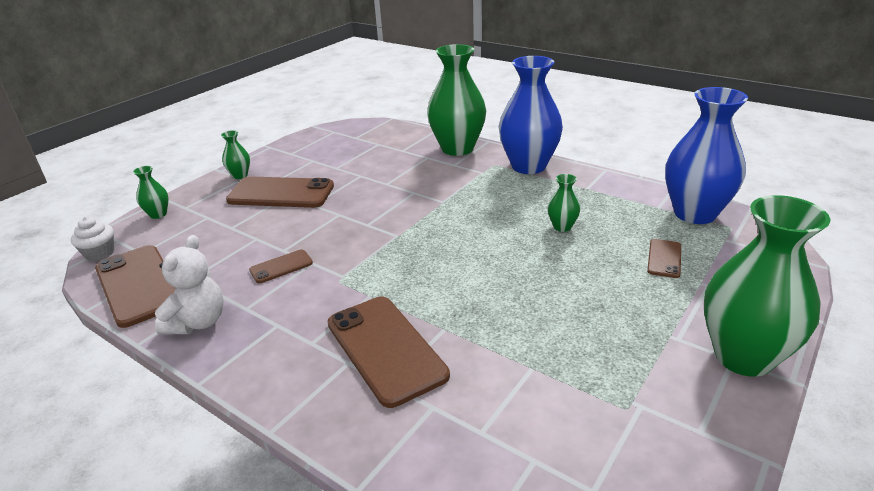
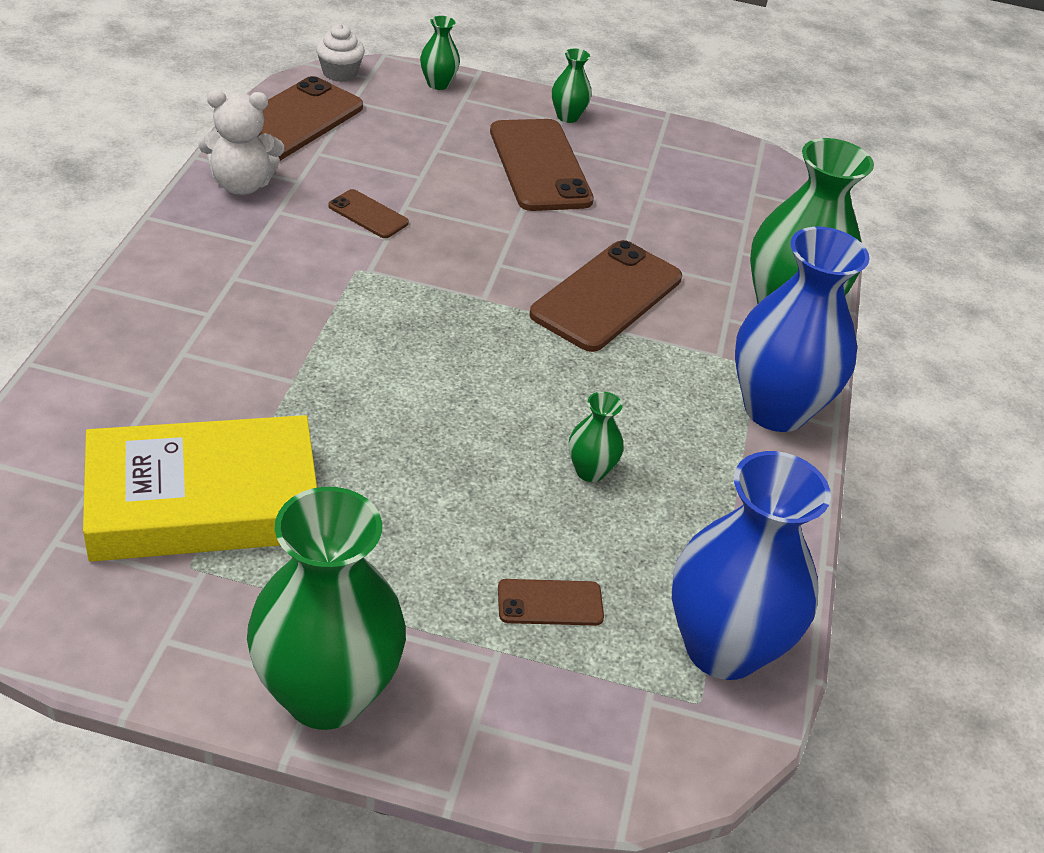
camera: 60 degrees right, 10 degrees up
(386, 348) = (240, 338): brown phone -> brown phone (607, 296)
(559, 392) = (203, 500): none -> yellow book

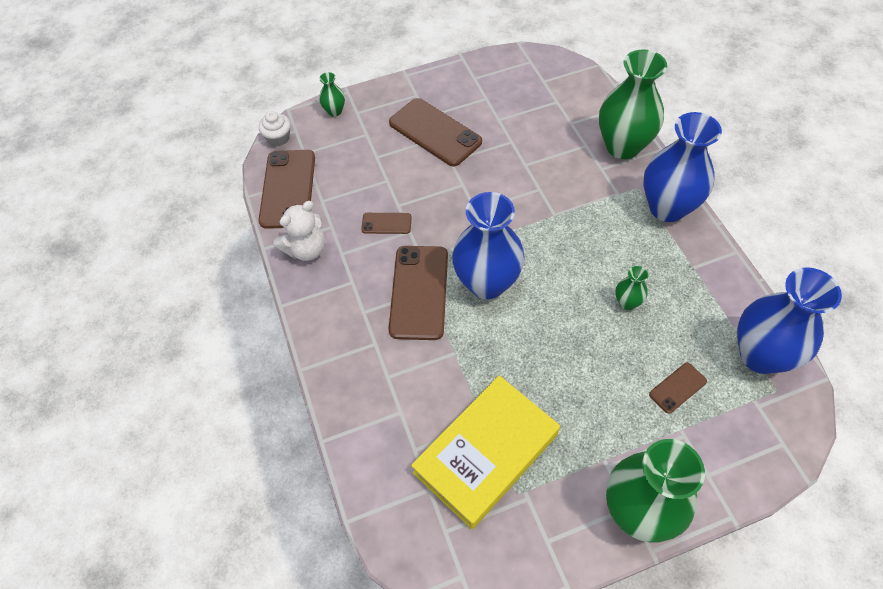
camera: 25 degrees left, 15 degrees up
(422, 340) = (487, 283): none -> blue vase
(567, 116) = (417, 90): green vase -> none
(607, 296) = (541, 194): brown phone -> brown phone (419, 292)

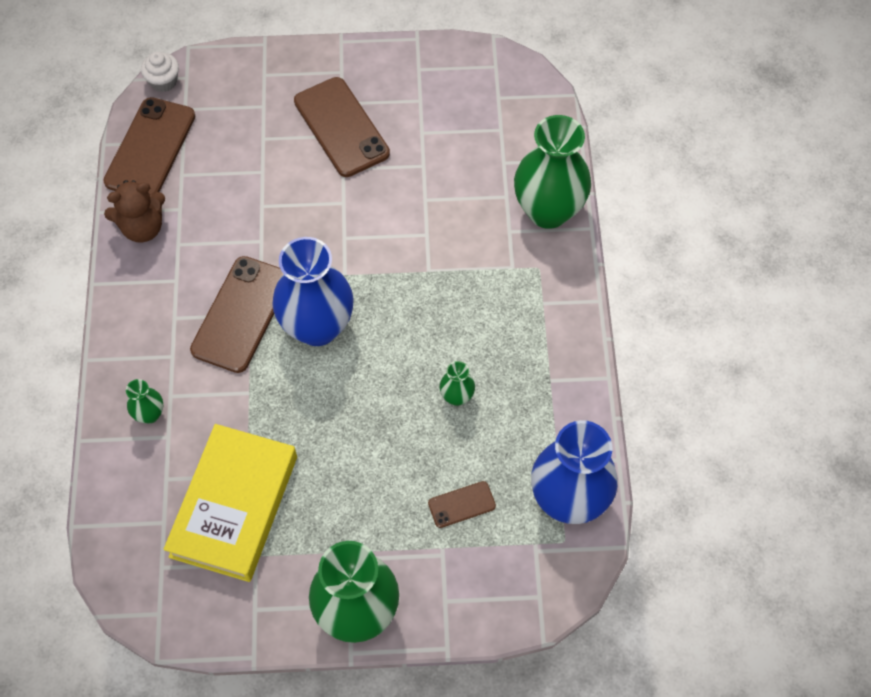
camera: 15 degrees right, 5 degrees up
(306, 249) = (143, 227): white teddy bear -> brown teddy bear
(334, 111) = (239, 65): green vase -> green vase (150, 414)
(386, 223) = (240, 223): brown phone -> none
(485, 453) = (234, 506): yellow book -> yellow book turned 45 degrees counterclockwise
(667, 207) = (559, 302): blue vase -> none

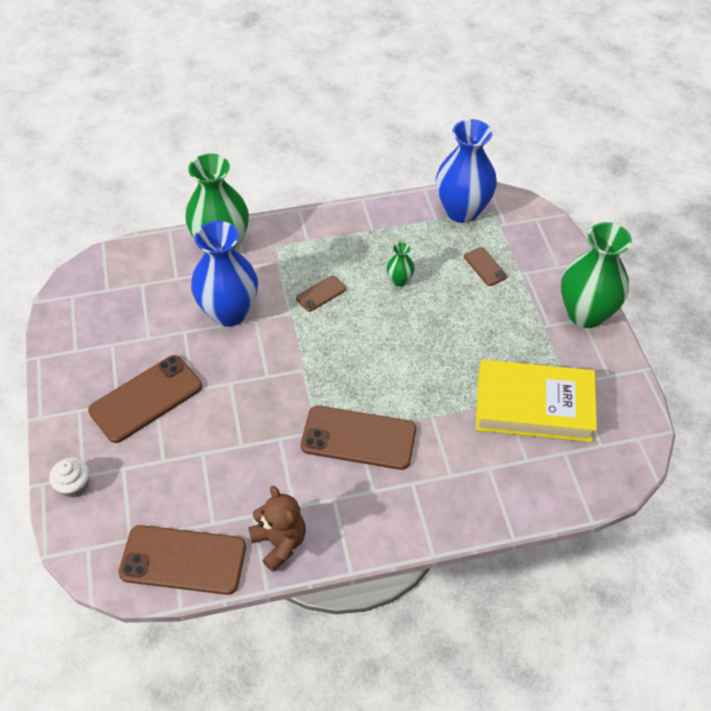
camera: 100 degrees left, 10 degrees down
(150, 414) = (472, 487): green vase -> none
(163, 81) = (93, 569): white cupcake -> white cupcake (74, 485)
(317, 327) = (359, 379): blue vase -> blue vase (229, 312)
(452, 306) = (321, 293): none -> brown phone

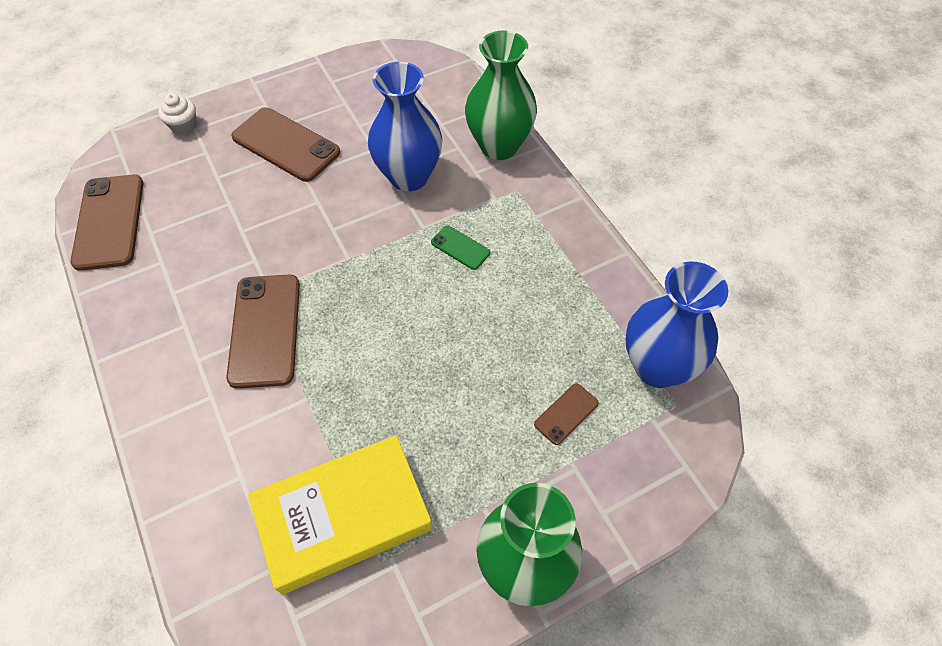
camera: 75 degrees right, 5 degrees up
(280, 543) = (129, 291): brown teddy bear -> none
(321, 293) = (460, 247): brown phone -> green phone
(399, 280) = (507, 320): green vase -> none
(533, 406) = (343, 516): yellow book -> yellow book turned 75 degrees clockwise

